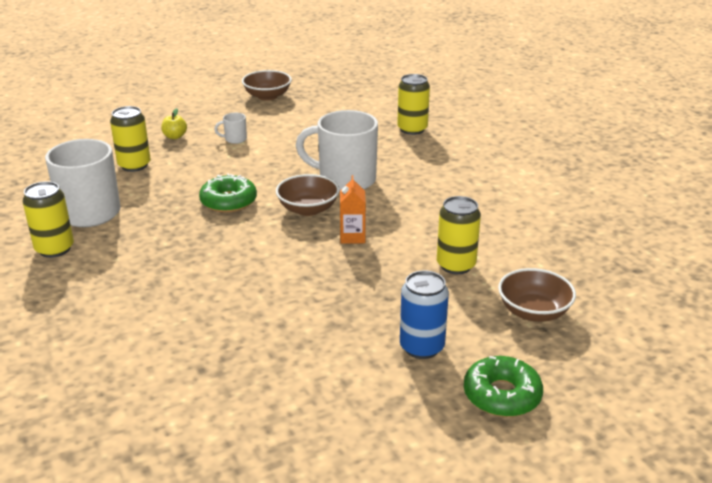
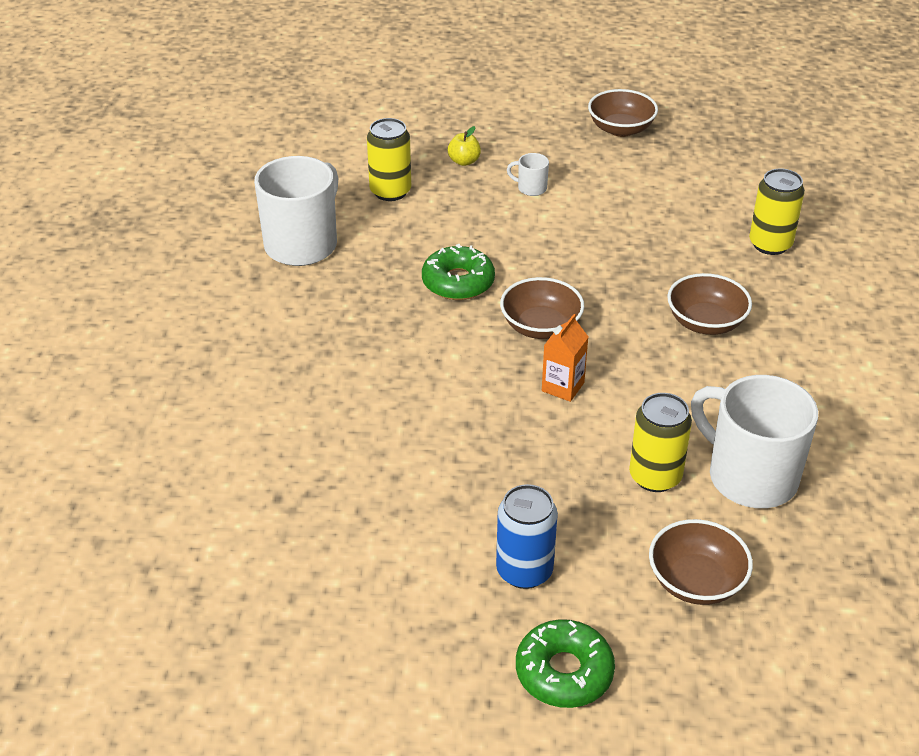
camera: 30 degrees right, 10 degrees up
(54, 249) = (236, 283): yellow can -> none
(345, 180) = (618, 298): white mug -> white mug (749, 476)
(411, 177) = (705, 322): none -> brown bowl

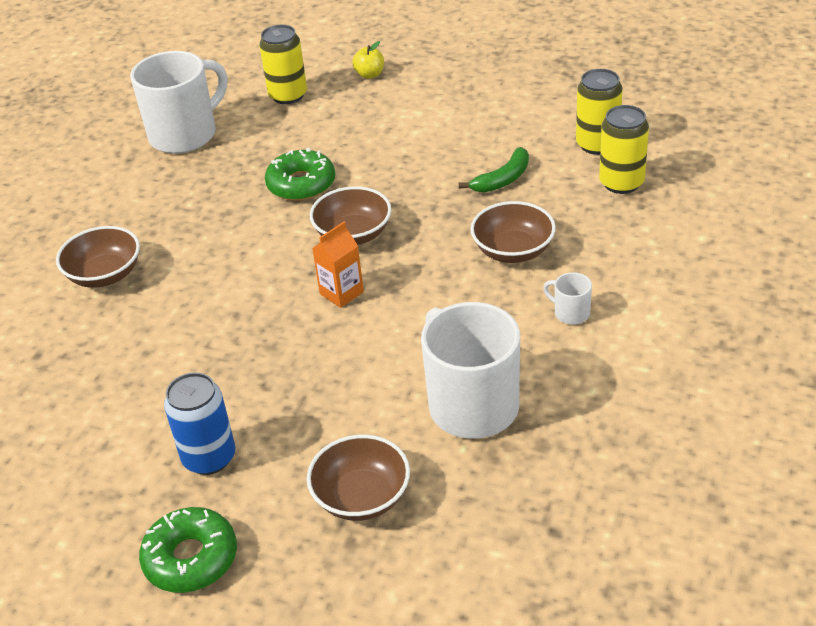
camera: 20 degrees right, 0 degrees up
(531, 188) = (417, 105): white mug -> white mug (570, 313)
(621, 129) = (535, 58): brown bowl -> brown bowl (105, 275)
(655, 476) = (380, 390): yellow can -> yellow can (597, 144)
(657, 253) = (503, 179): none -> green banana

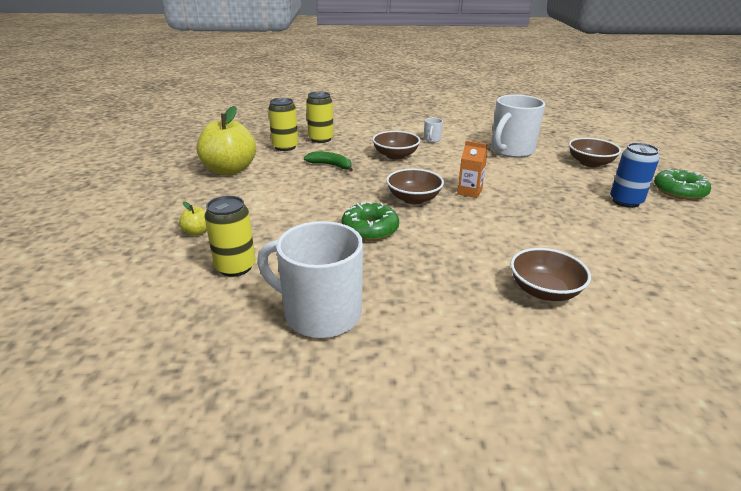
camera: 115 degrees left, 10 degrees down
(526, 95) = (230, 170): none -> yellow apple

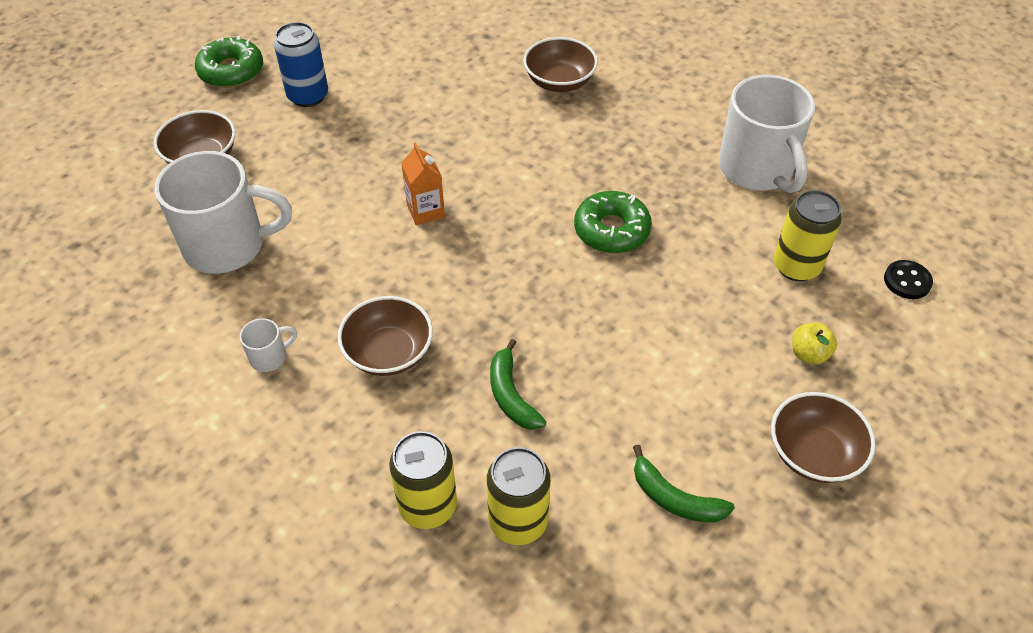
camera: 135 degrees left, 20 degrees up
(143, 298) = (907, 281): none -> black button
(230, 170) = (674, 498): yellow apple -> green banana
(413, 199) = (503, 243): brown bowl -> brown bowl (813, 453)

